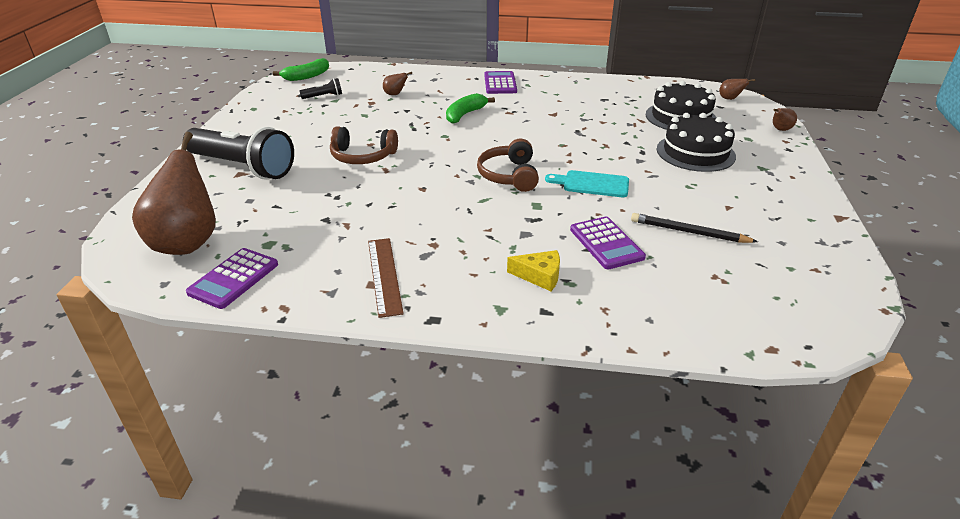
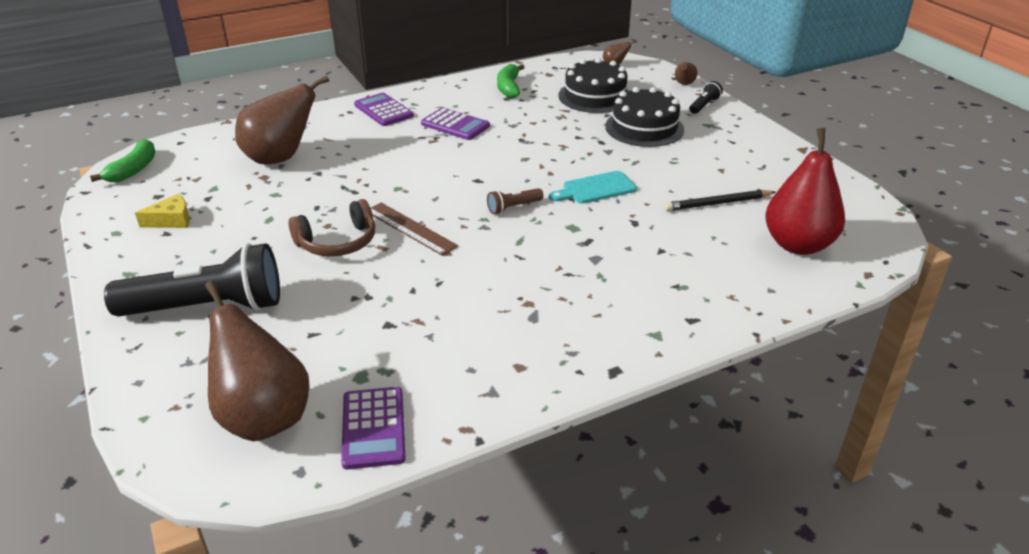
camera: 35 degrees left, 0 degrees up
(323, 96) = (192, 188): black flashlight -> black flashlight (704, 105)
(384, 275) = (521, 353): brown ruler -> brown ruler (410, 228)
(395, 94) = (280, 158): brown pear -> brown pear, size x2.46
(465, 114) = (390, 157): green banana -> green banana (509, 87)
(509, 175) = (513, 207): brown headphones -> brown flashlight
(539, 276) = (652, 291): yellow cheese -> yellow cheese (171, 220)
(606, 243) = (669, 239): purple calculator -> purple calculator (455, 125)
(726, 294) = (798, 245): none -> red pear

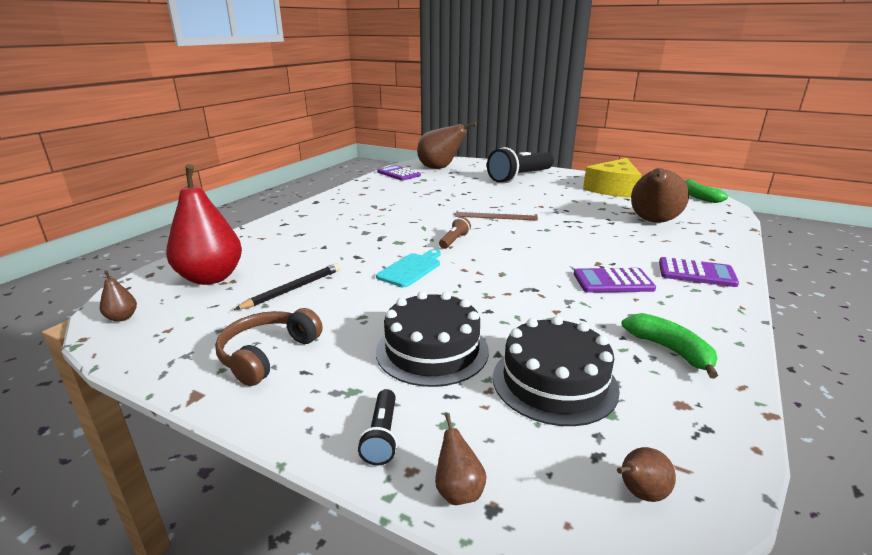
camera: 145 degrees right, 10 degrees down
(171, 220) = (613, 189): yellow cheese -> yellow cheese, size x2.14
(338, 242) = (519, 202): brown headphones -> brown headphones (267, 354)
(875, 223) = (122, 317): none -> brown pear

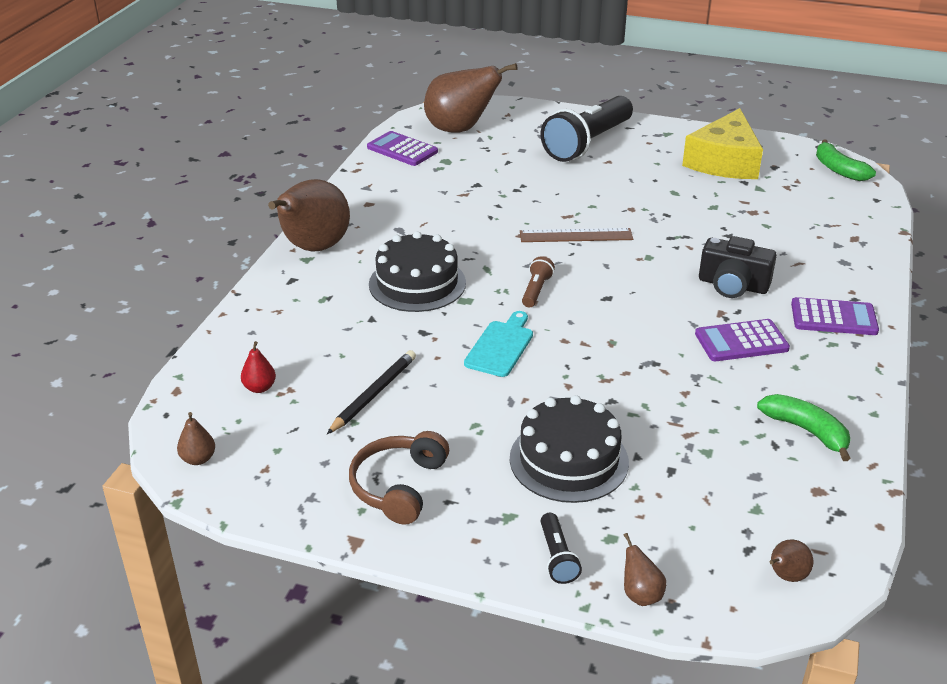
camera: 10 degrees left, 10 degrees up
(211, 278) = (259, 388): red pear -> red pear, size x0.41
(554, 382) = (699, 482): black cake -> black cake (417, 283)
(610, 248) = (733, 285): none -> black camera
(653, 222) = (781, 229): brown pear -> brown pear (313, 248)

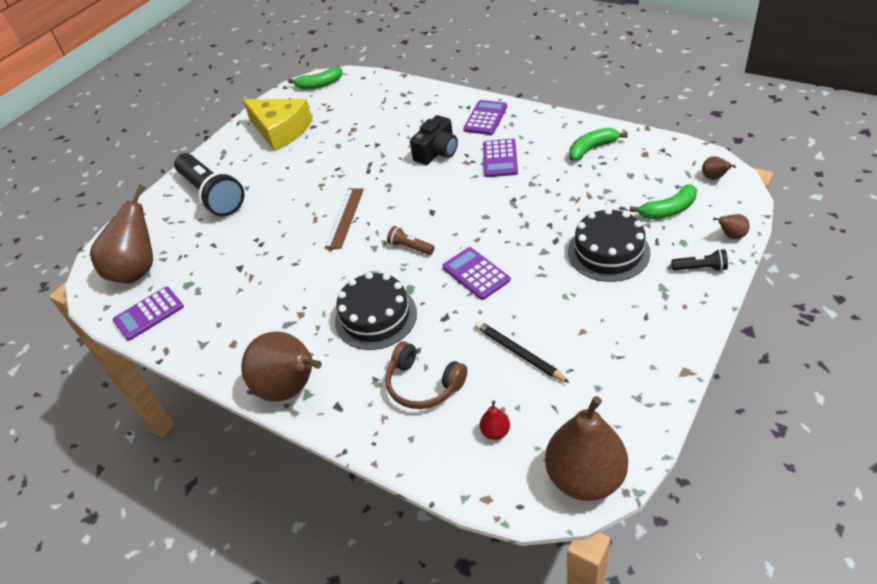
camera: 70 degrees left, 10 degrees up
(198, 459) = (585, 477): brown pear -> brown pear, size x2.46
(398, 486) = (628, 344): brown headphones -> brown headphones (423, 385)
(500, 346) = (475, 274): turquoise cutting board -> purple calculator
(682, 521) = (668, 210): none -> green banana

